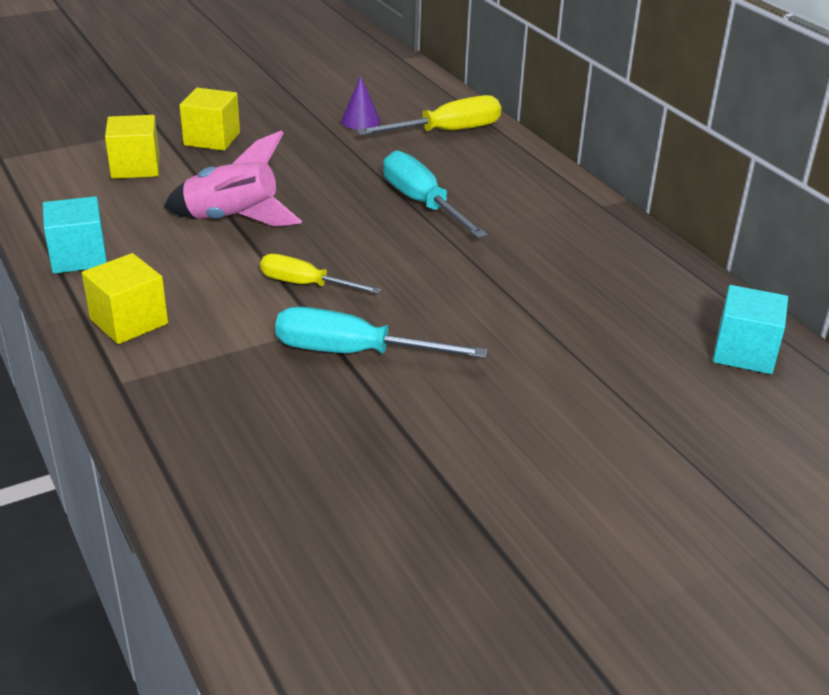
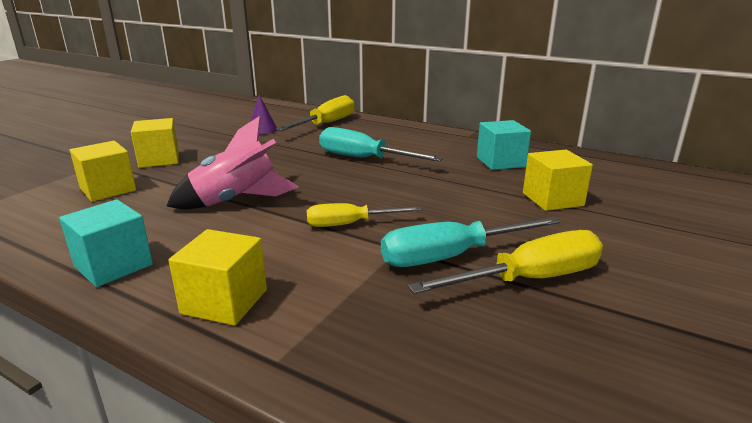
camera: 30 degrees left, 10 degrees down
(392, 401) = (529, 279): none -> yellow screwdriver
(557, 331) = (552, 199): none -> yellow cube
(744, 352) = (659, 179): turquoise cube -> turquoise cube (500, 162)

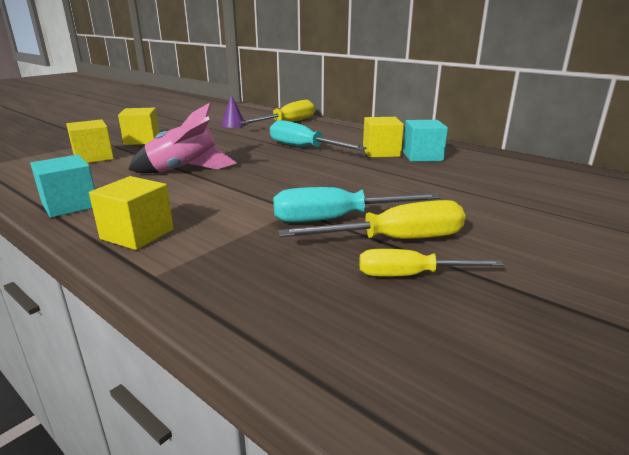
camera: 10 degrees right, 0 degrees up
(349, 224) = (265, 191): yellow screwdriver -> yellow screwdriver (410, 275)
(552, 199) = (452, 185): yellow cube -> yellow cube (381, 152)

